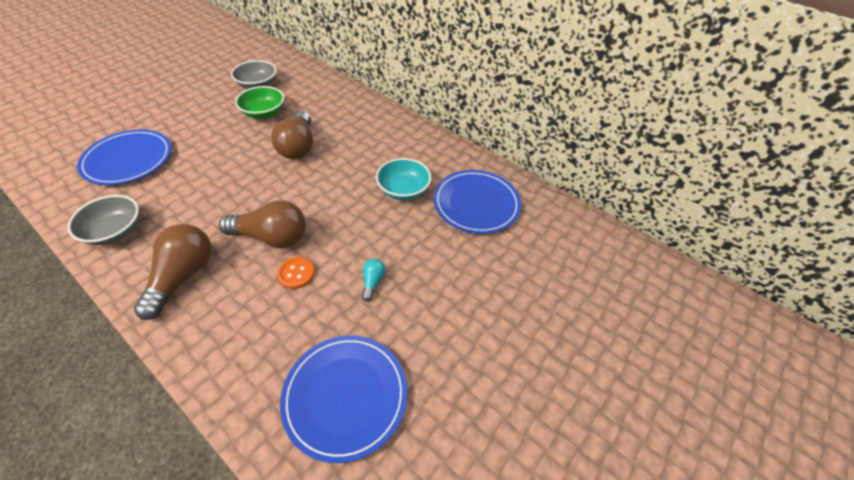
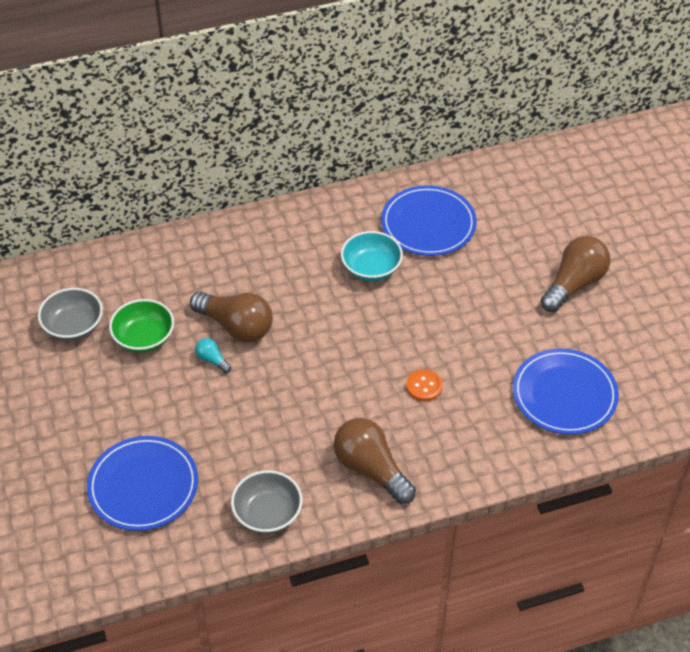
camera: 55 degrees left, 0 degrees up
(272, 237) = (365, 390): brown light bulb -> brown light bulb (574, 284)
(372, 282) = (469, 337): turquoise light bulb -> turquoise light bulb (212, 360)

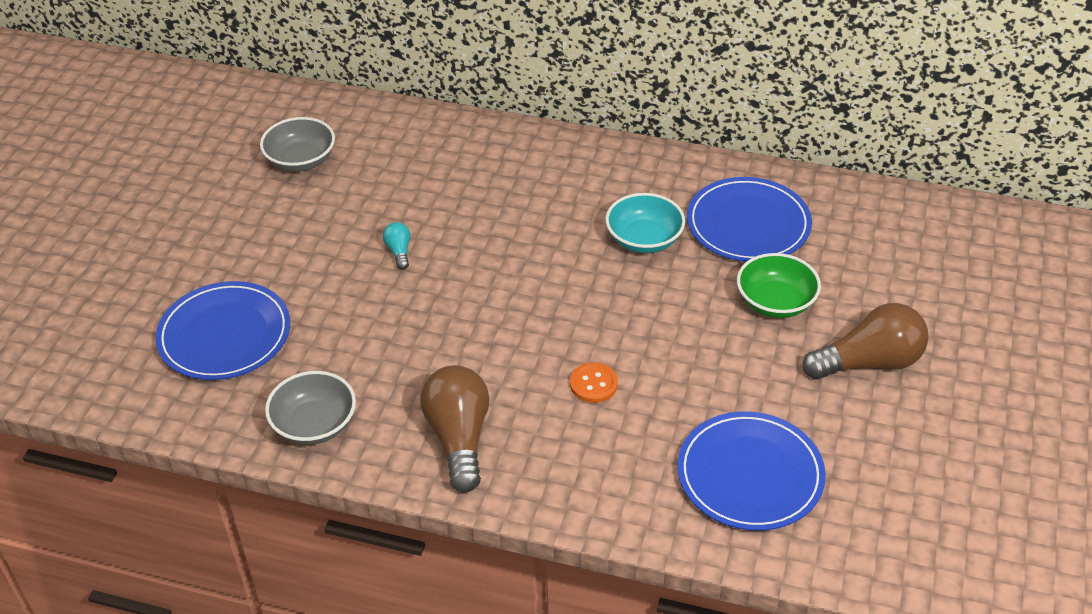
camera: 35 degrees right, 5 degrees down
(144, 338) = (354, 200): green bowl -> green bowl (775, 302)
(236, 326) = (452, 231): brown light bulb -> none

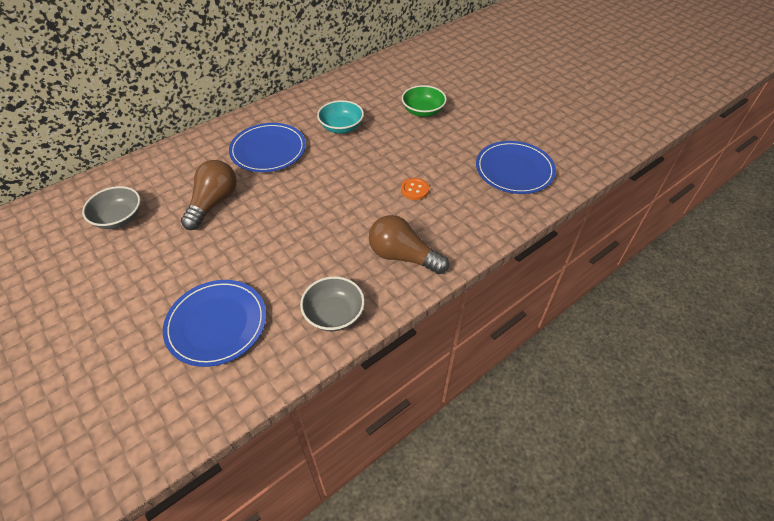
camera: 55 degrees left, 5 degrees up
(399, 251) = (244, 213): turquoise light bulb -> none
(748, 224) = (369, 94): blue plate -> blue plate (268, 150)
(869, 362) = (482, 106): brown light bulb -> brown light bulb (213, 203)

